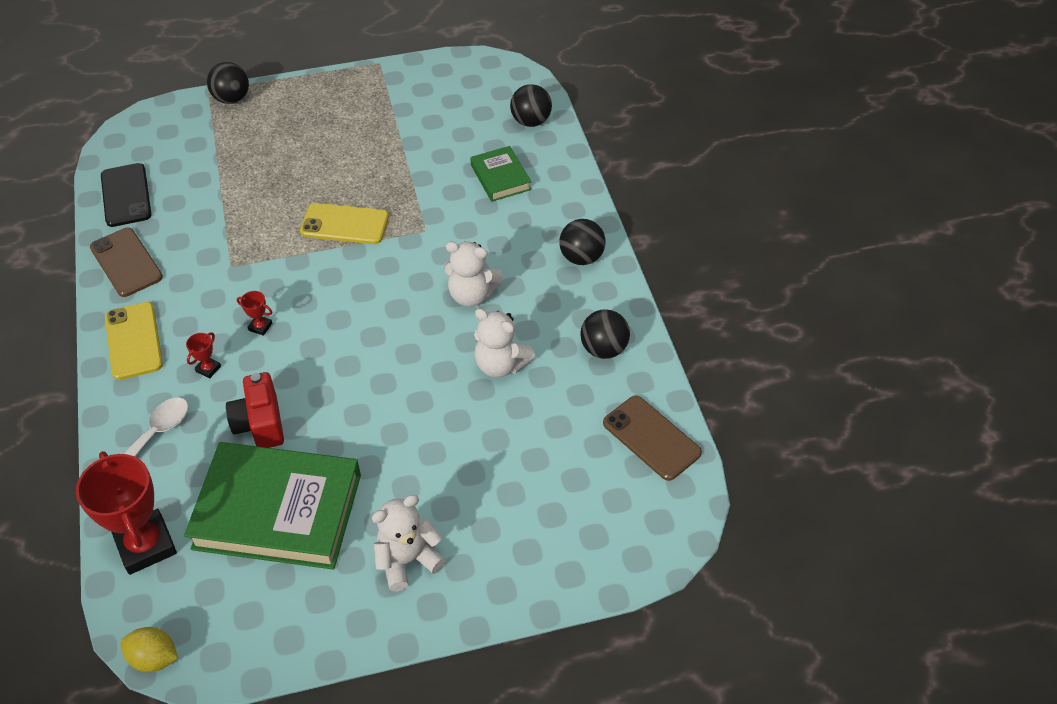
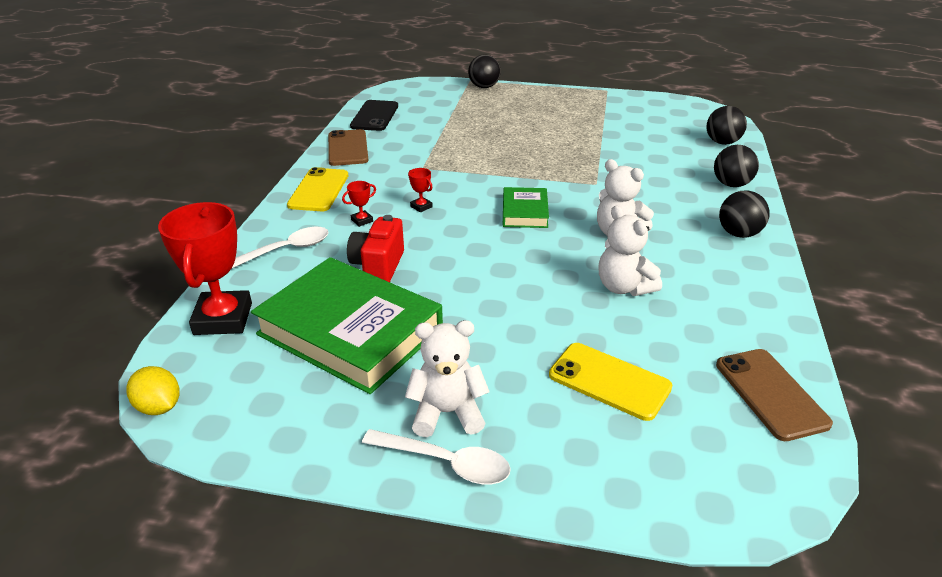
camera: 25 degrees right, 15 degrees down
(344, 224) = (529, 165): yellow phone -> yellow phone (609, 381)
(429, 605) = (446, 462): none -> white spoon
(500, 177) = (680, 168): green book -> green book (524, 212)
(604, 349) = (738, 304): black ball -> black ball (731, 184)

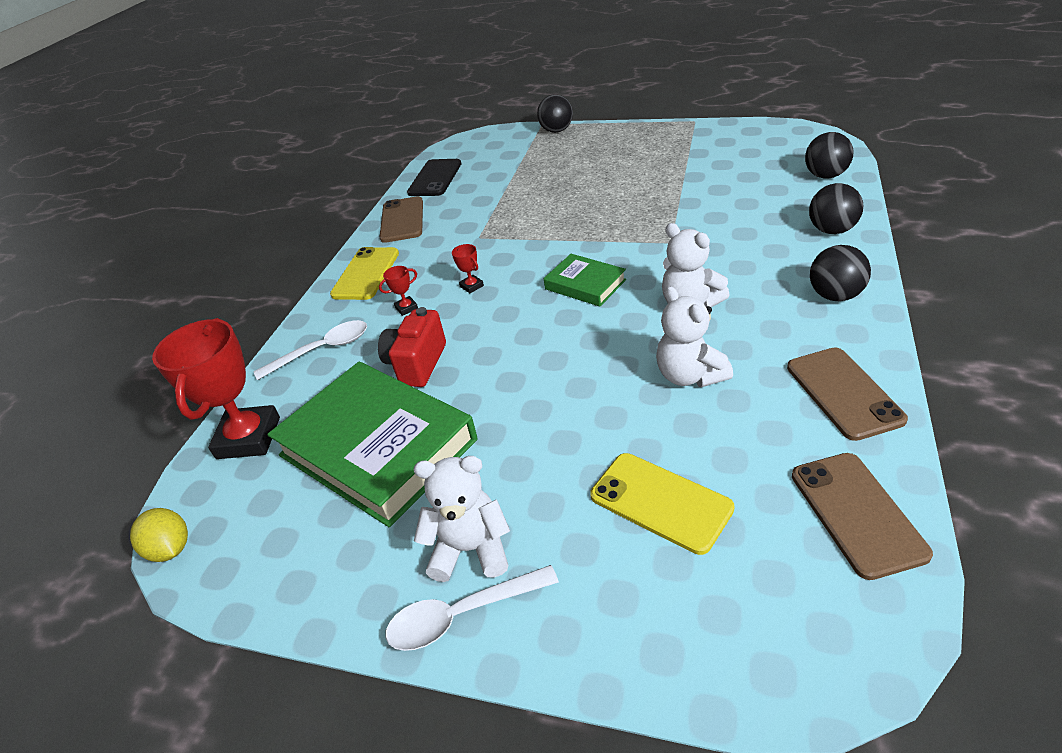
camera: 10 degrees right, 5 degrees up
(446, 462) = (462, 615): white spoon -> white spoon turned 135 degrees clockwise
(524, 212) = (585, 284): green book -> green book turned 60 degrees counterclockwise
(752, 306) = (843, 393): none -> brown phone

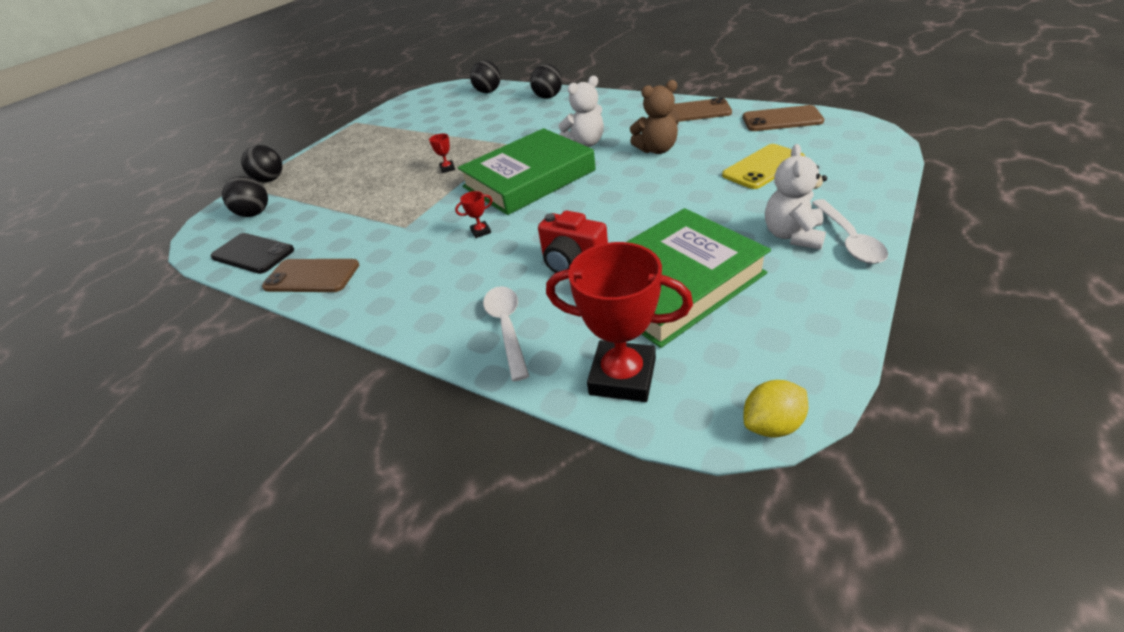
camera: 75 degrees left, 0 degrees up
(366, 274) = (392, 300): yellow phone -> none
(406, 308) = (481, 270): red trophy -> red trophy (447, 168)
(585, 284) = (529, 179): green book -> green book, size x2.03
(689, 375) = (657, 149): white teddy bear -> brown teddy bear
(835, 295) = (611, 104): black ball -> black ball (255, 213)

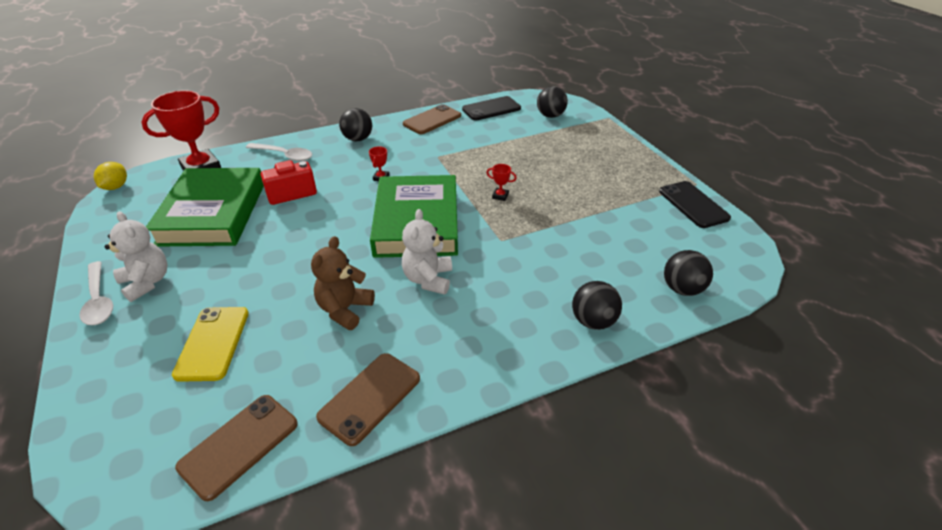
camera: 120 degrees right, 0 degrees up
(270, 180) = (605, 127): black ball -> black ball (358, 139)
(387, 115) = (693, 204): none -> black phone
(849, 239) = (99, 300): white spoon -> white spoon turned 150 degrees counterclockwise

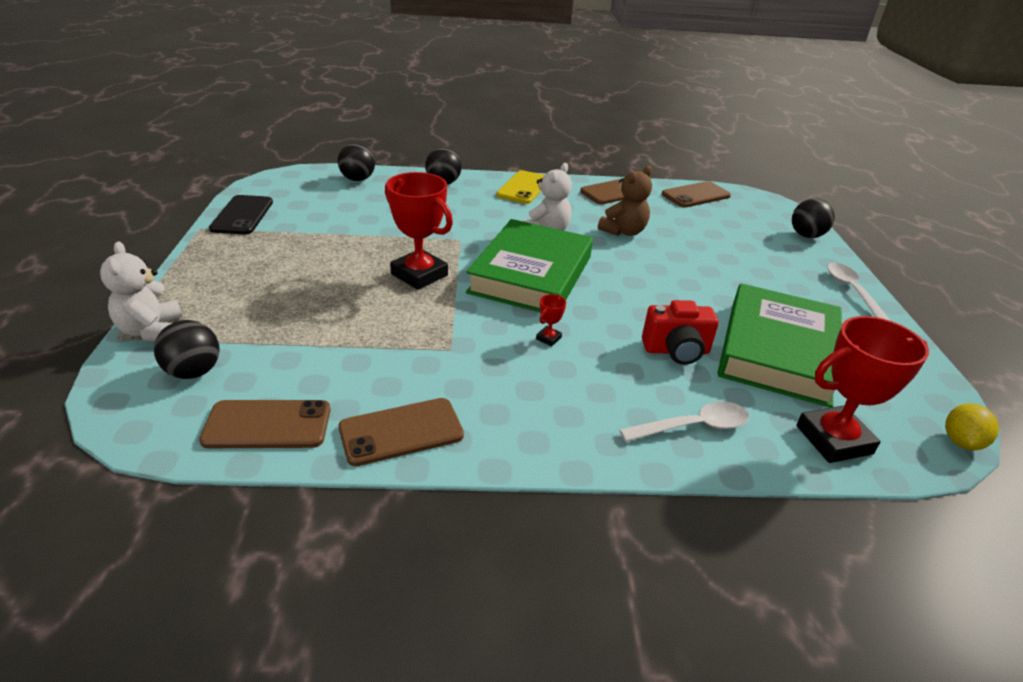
camera: 160 degrees left, 5 degrees down
(147, 282) = (814, 294): white teddy bear -> white teddy bear (152, 331)
(213, 343) = (729, 239): yellow phone -> yellow phone (523, 188)
(284, 155) = (693, 426): white spoon -> white spoon turned 120 degrees clockwise
(358, 139) = (559, 426): black ball -> black ball (806, 235)
(491, 109) = (267, 425): black phone -> brown phone
(500, 196) = (419, 274): red trophy -> red trophy, size x2.43

